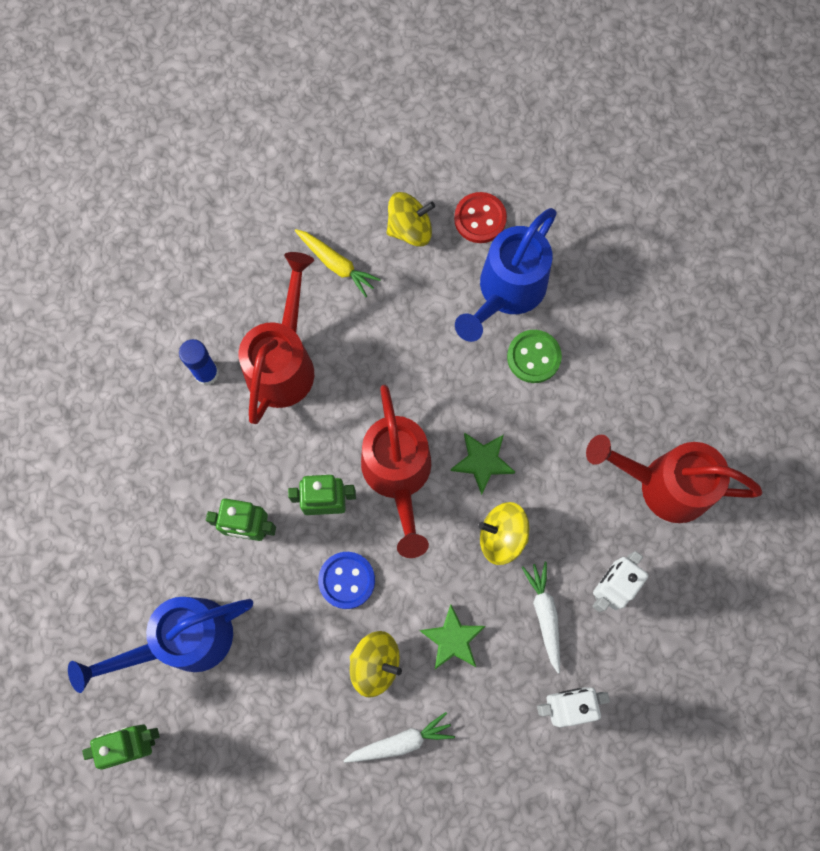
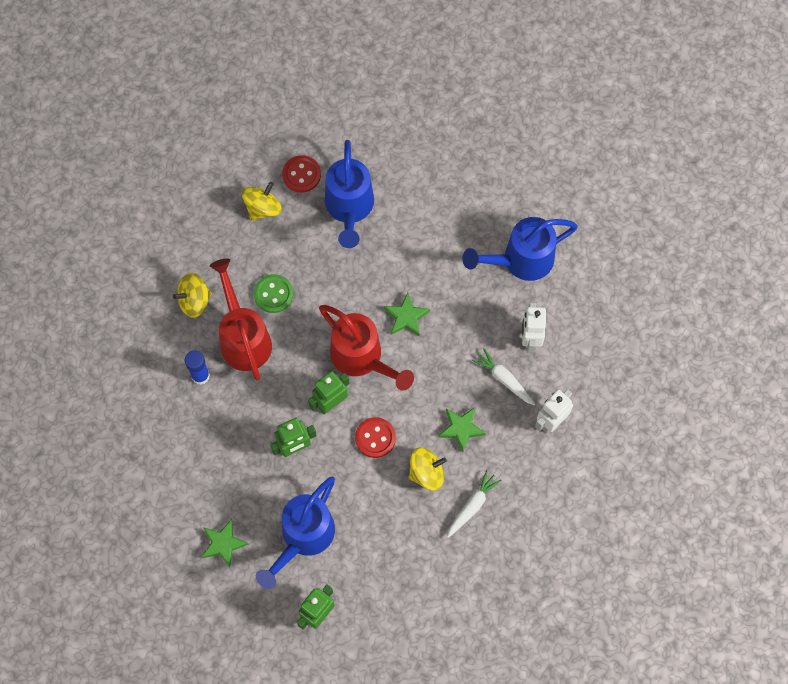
camera: 35 degrees left, 5 degrees down
(92, 584) = (223, 543): none -> green star
(336, 264) = (233, 258): yellow carrot -> none
(346, 580) = (375, 438): blue button -> red button
(502, 536) = (448, 352): yellow spinning top -> yellow spinning top (194, 301)
(533, 357) = (393, 236): green button -> green button (273, 294)
(664, 485) = (521, 260): red watering can -> blue watering can

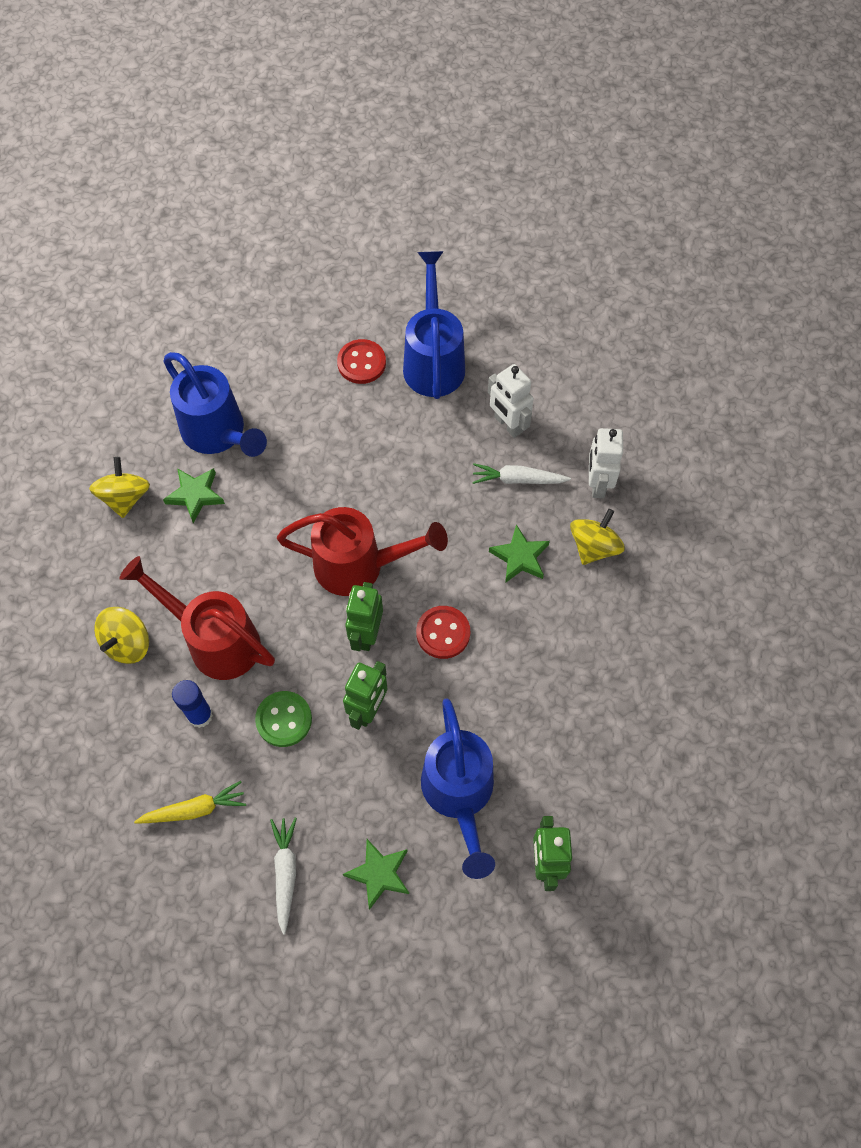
camera: 40 degrees left, 5 degrees down
(155, 427) = (194, 809): none -> yellow carrot
(273, 294) = (210, 573): green button -> green button (284, 719)
(301, 174) = (140, 437): red button -> red button (361, 363)
(406, 317) = (369, 493): green star -> green star (195, 495)
(426, 473) = (525, 626): yellow spinning top -> yellow spinning top (594, 547)
(472, 505) = (599, 622): white carrot -> white carrot (285, 873)
(521, 260) = (433, 361): blue watering can -> blue watering can turned 150 degrees clockwise

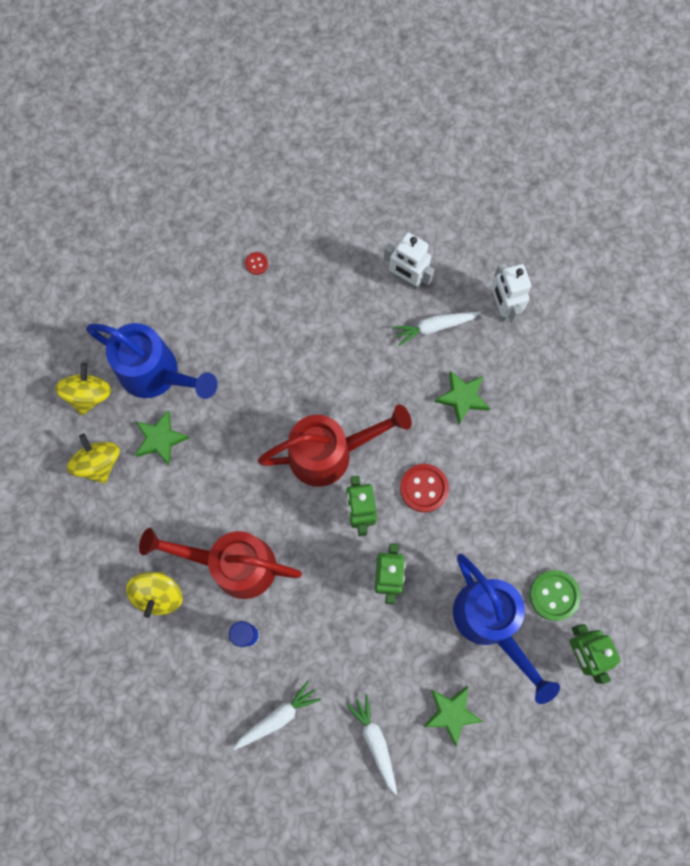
camera: 20 degrees left, 10 degrees up
(194, 809) = (277, 717): yellow carrot -> white carrot
(284, 719) = (320, 612): green button -> green button (554, 595)
(361, 363) = (256, 264): red button -> red button, size x0.51
(433, 361) = (319, 240): blue watering can -> none
(594, 547) = (520, 366): yellow spinning top -> yellow spinning top (89, 395)

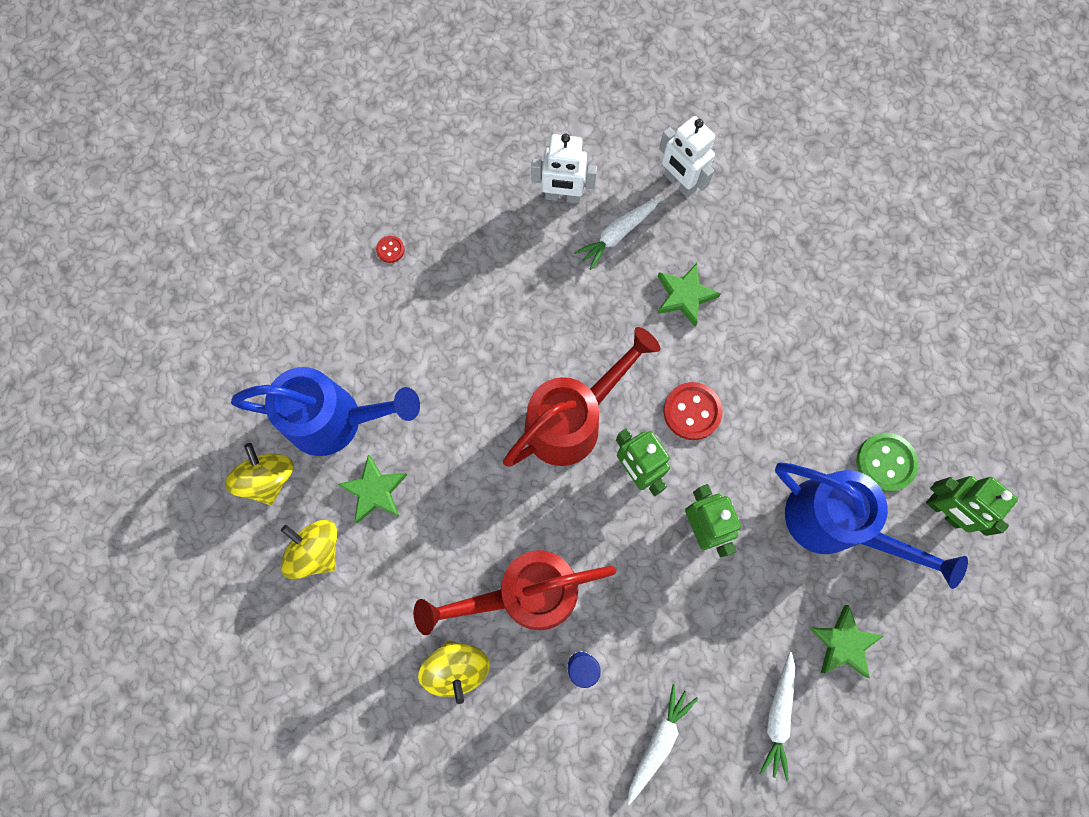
camera: 25 degrees left, 0 degrees up
(375, 742) = (778, 716): white carrot -> white carrot turned 120 degrees counterclockwise

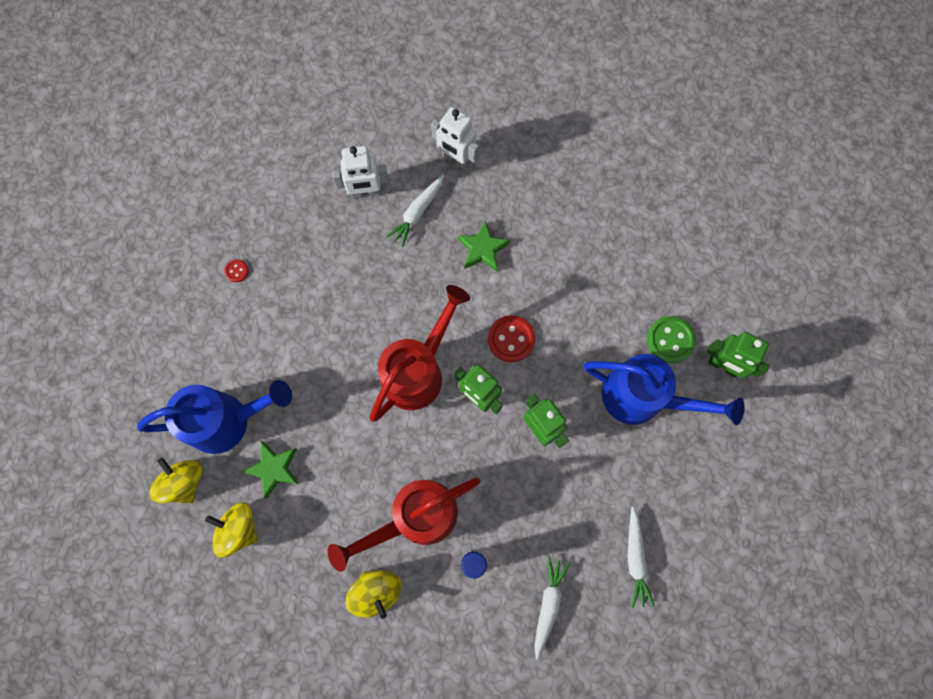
camera: 15 degrees left, 0 degrees up
(843, 643) = (671, 488): green star -> none

